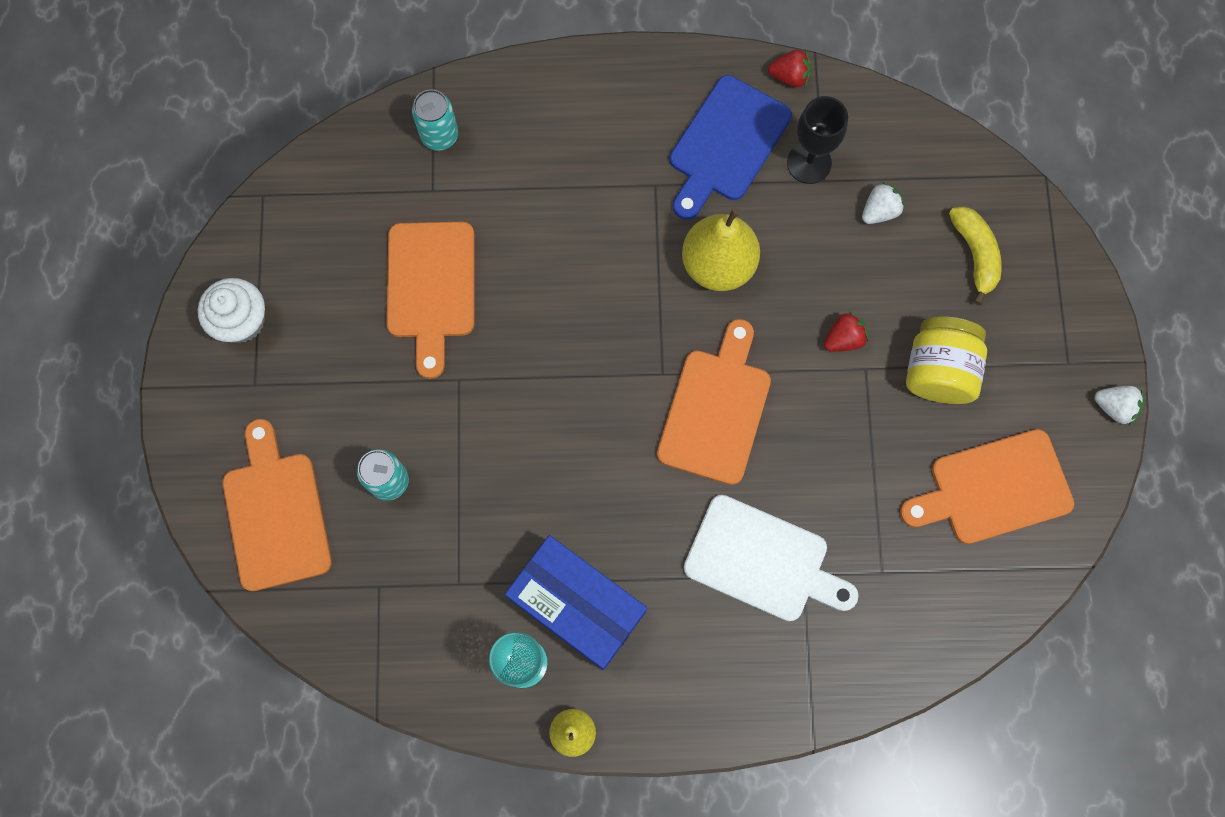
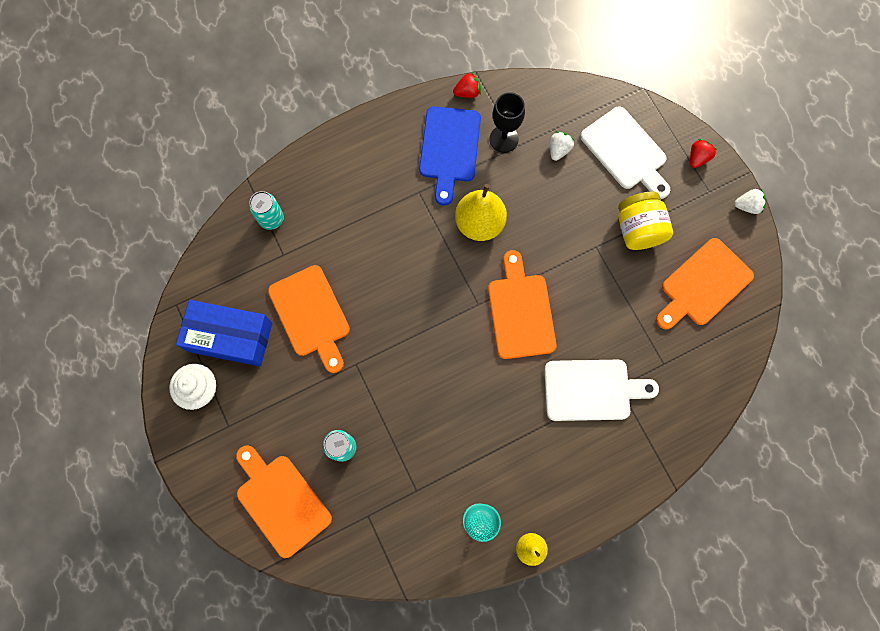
camera: 25 degrees left, 0 degrees up
(577, 605) = (495, 469): blue box -> blue box (230, 337)
(843, 339) = (575, 235): red strawberry -> red strawberry (697, 158)
(974, 254) = (625, 151): yellow banana -> white cutting board

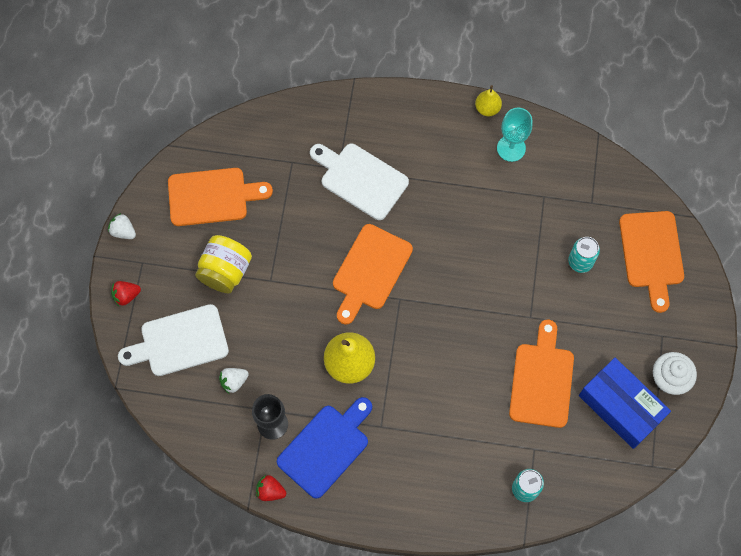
camera: 145 degrees left, 5 degrees down
(625, 151) = (179, 341): white cutting board -> white cutting board turned 105 degrees counterclockwise

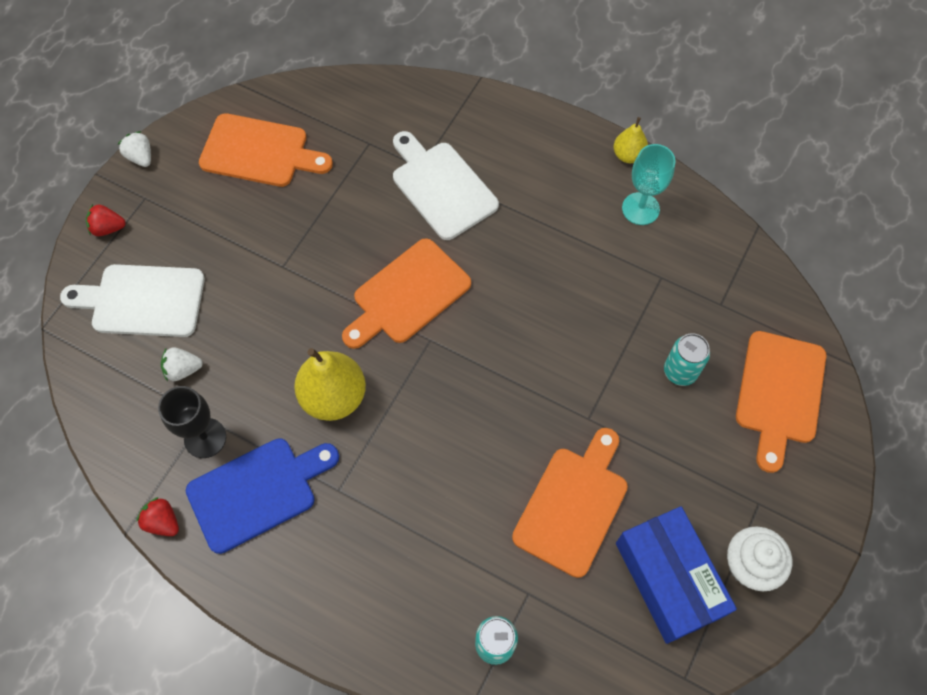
camera: 20 degrees right, 5 degrees down
(225, 271) = (234, 238): yellow jar -> none

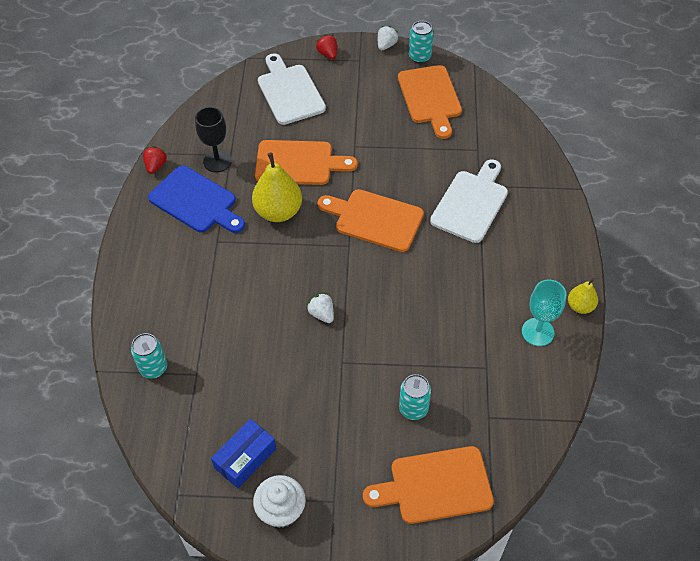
camera: 65 degrees right, 10 degrees down
(183, 369) = (255, 131): white strawberry -> white strawberry (322, 314)
(186, 131) = (419, 57): none -> turquoise can
(573, 505) = (271, 377): orange cutting board -> orange cutting board (298, 163)
(668, 579) = (245, 458): blue box -> blue box, size x0.65

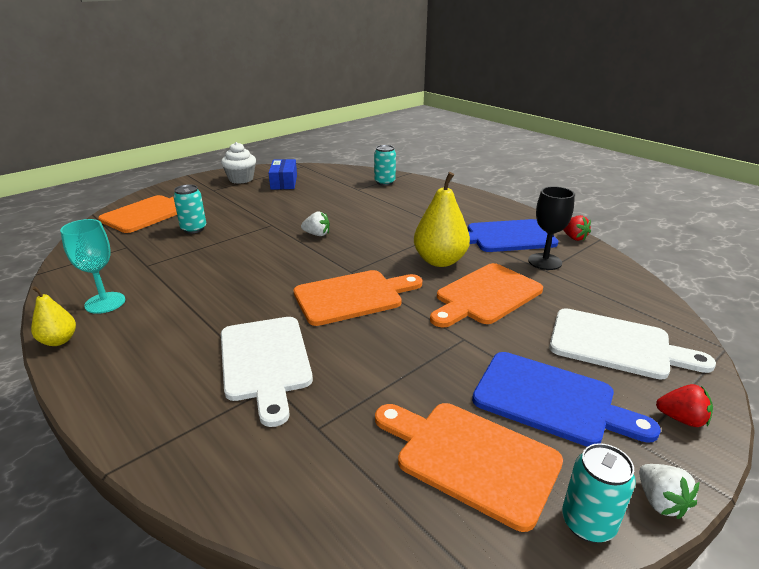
camera: 135 degrees right, 25 degrees down
(365, 93) = (550, 400): none -> blue cutting board

